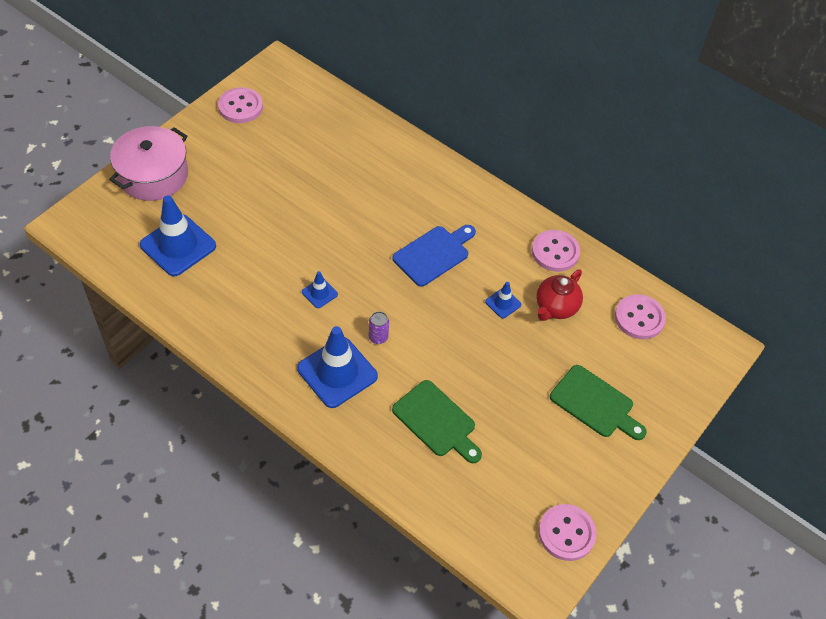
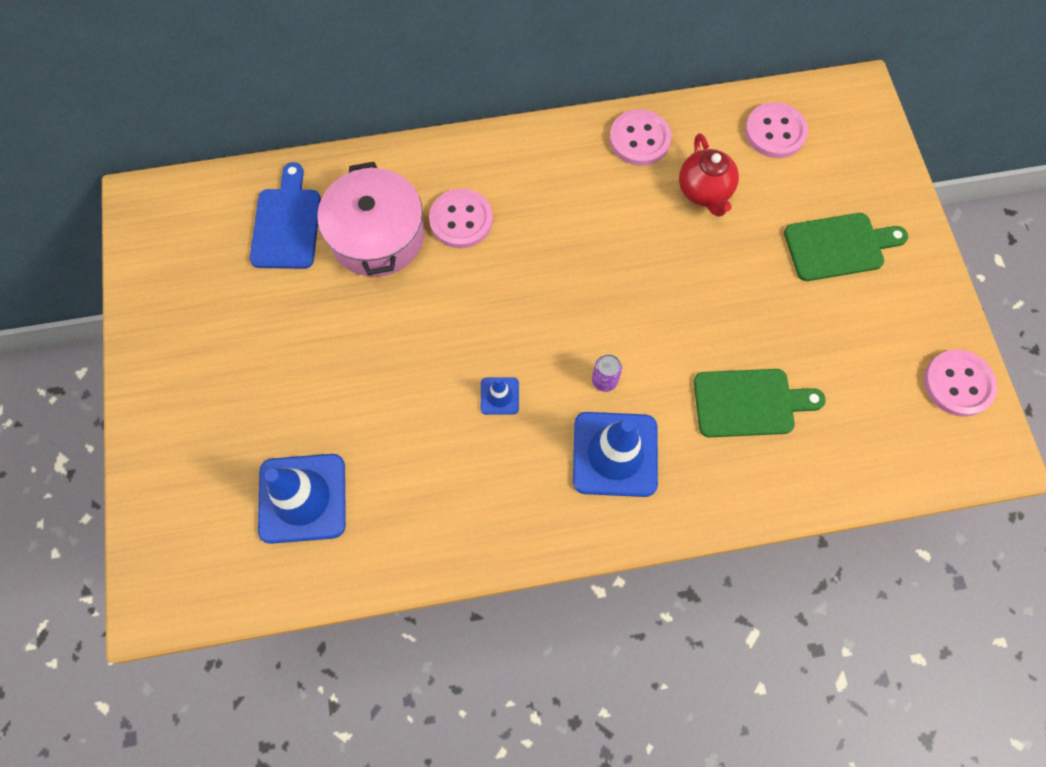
camera: 45 degrees left, 15 degrees up
(153, 175) = (172, 453): pink pot -> pink pot (377, 235)
(240, 107) = (164, 285): pink button -> pink button (461, 220)
(433, 254) = (546, 248): blue cutting board -> blue cutting board (286, 224)
(503, 303) = (660, 233): blue traffic cone -> none

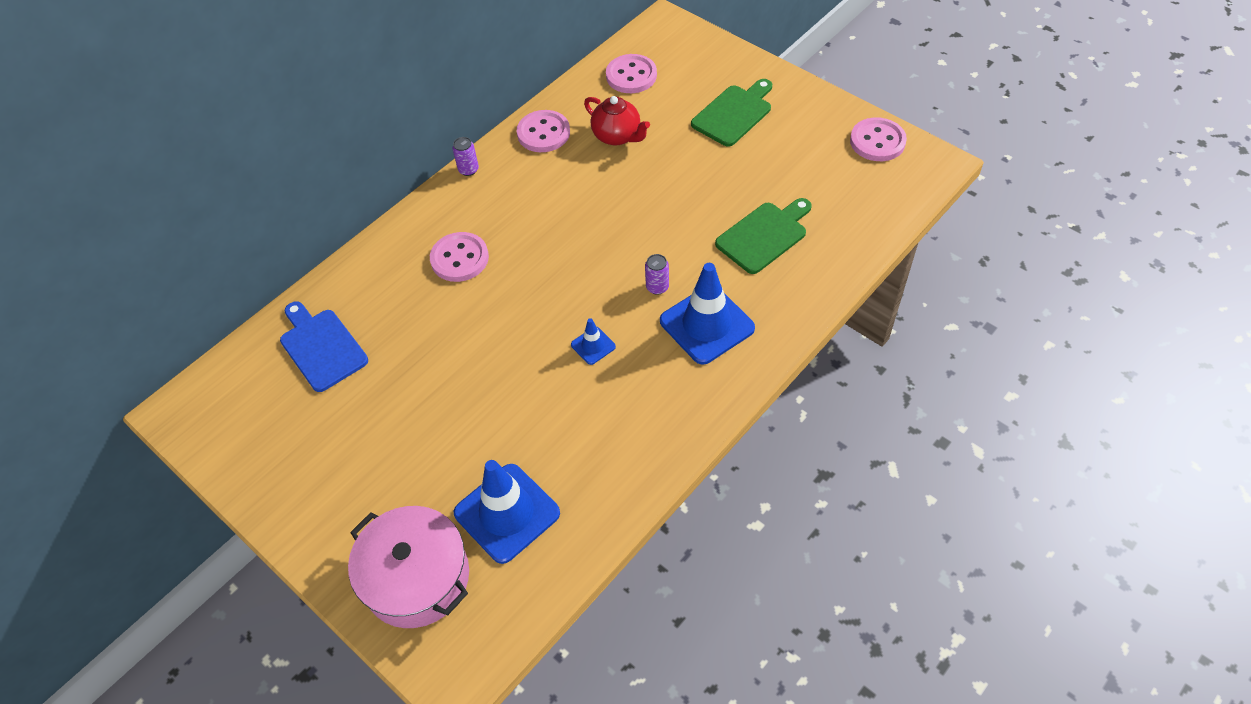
camera: 35 degrees left, 15 degrees down
(377, 235) = (403, 308): pink pot -> pink pot (416, 578)
(542, 131) = (468, 169): none -> purple can

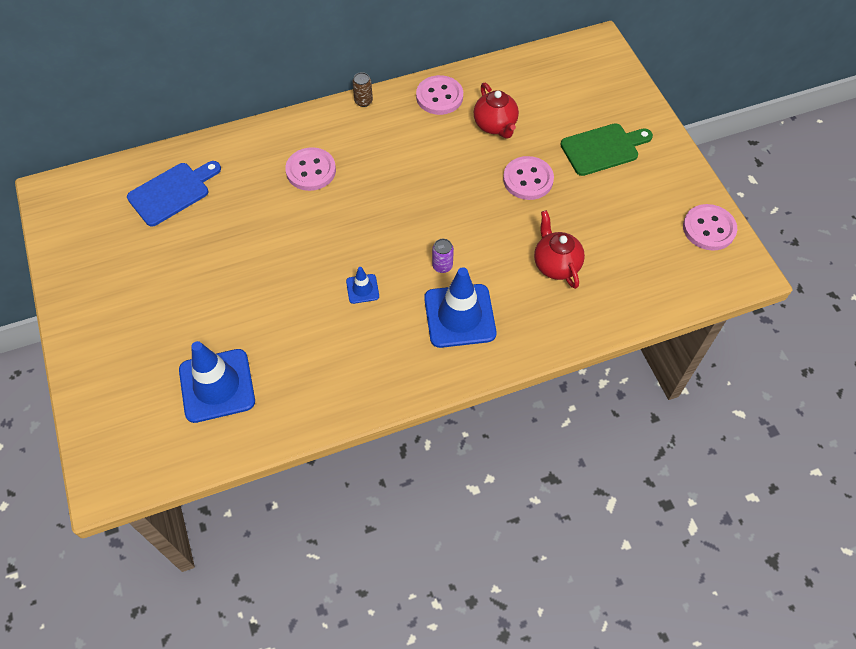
camera: 25 degrees right, 5 degrees up
(321, 347) = (172, 192): blue cutting board -> blue cutting board turned 60 degrees clockwise
(416, 578) = (126, 399): pink pot -> none
(468, 169) = (363, 101): purple can -> brown can
(631, 76) = (541, 78): pink button -> pink button (528, 179)
(764, 235) = (556, 264): green cutting board -> red teapot

